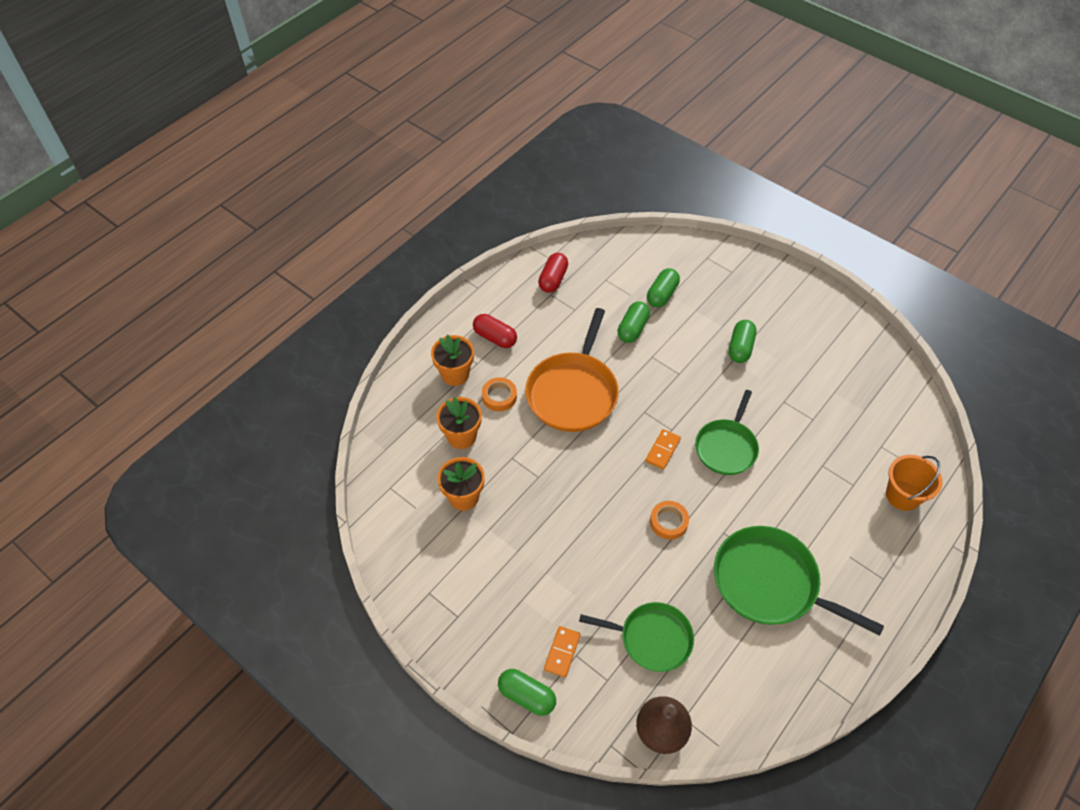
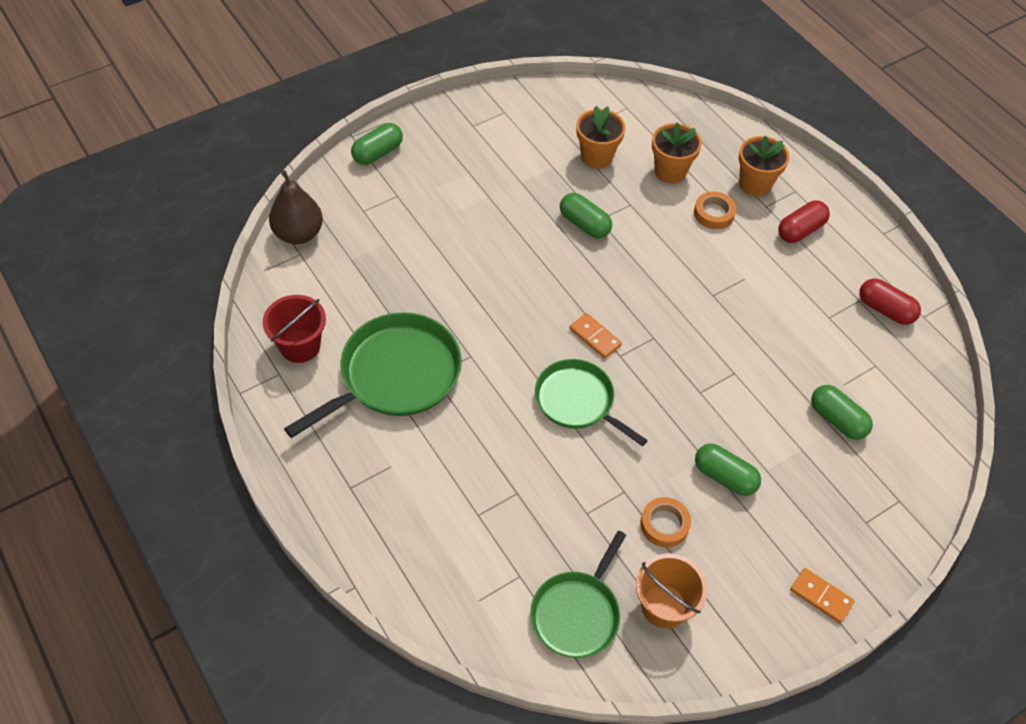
camera: 105 degrees right, 0 degrees up
(562, 652) = (405, 186): orange domino -> orange domino (821, 596)
(573, 392) = (701, 279): orange pan -> none
(632, 329) = (784, 367): green capsule -> green capsule (584, 224)
(652, 638) = (385, 255): green pan -> green pan (577, 613)
(668, 522) = (503, 311): orange tape -> orange tape (664, 524)
(782, 673) = (300, 346): none -> red bucket
(902, 495) = (442, 564): orange bucket -> orange bucket (664, 606)

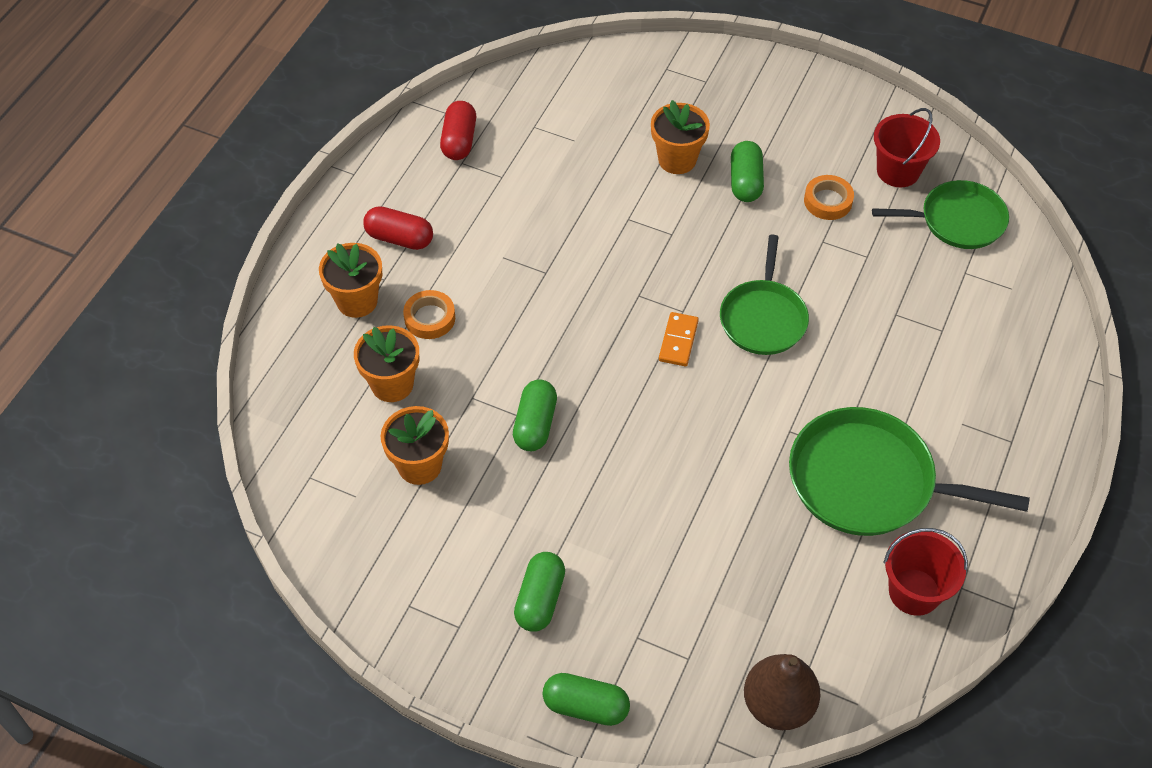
camera: 120 degrees left, 0 degrees up
(664, 606) = (898, 171): orange bucket -> red bucket
(779, 442) = (677, 159): none -> orange flower pot
(821, 596) = (797, 85): orange domino -> none
(837, 419) = (618, 131): green capsule -> green capsule (540, 599)

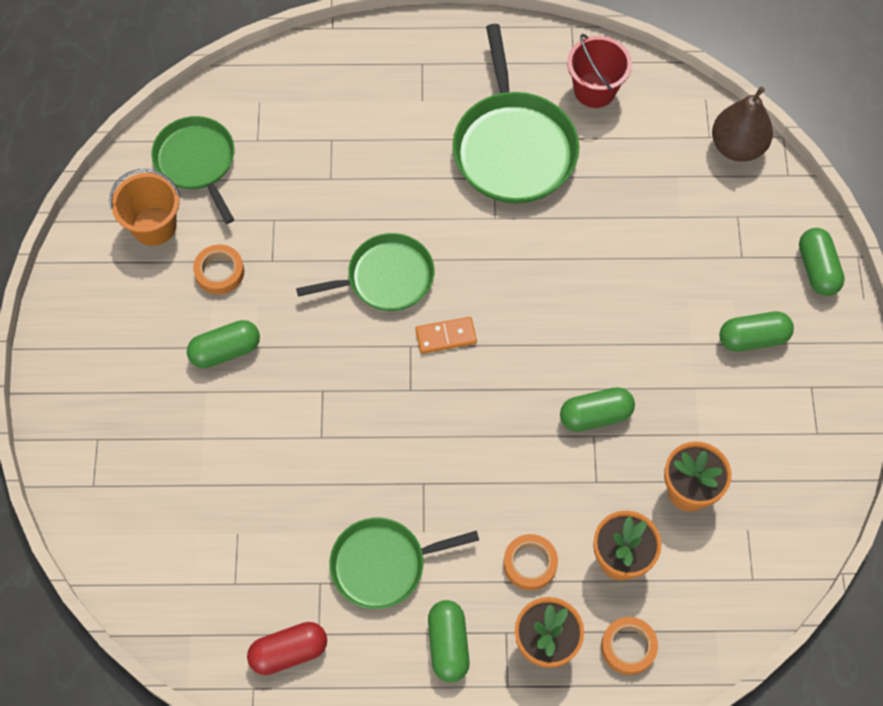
camera: 115 degrees left, 10 degrees up
(316, 357) = (628, 647): none -> orange tape
(399, 238) = (448, 645): red capsule -> green capsule
(491, 221) = (383, 564): none -> green pan
(677, 159) = (222, 423): orange flower pot -> none
(898, 171) = (154, 226): red bucket -> orange bucket

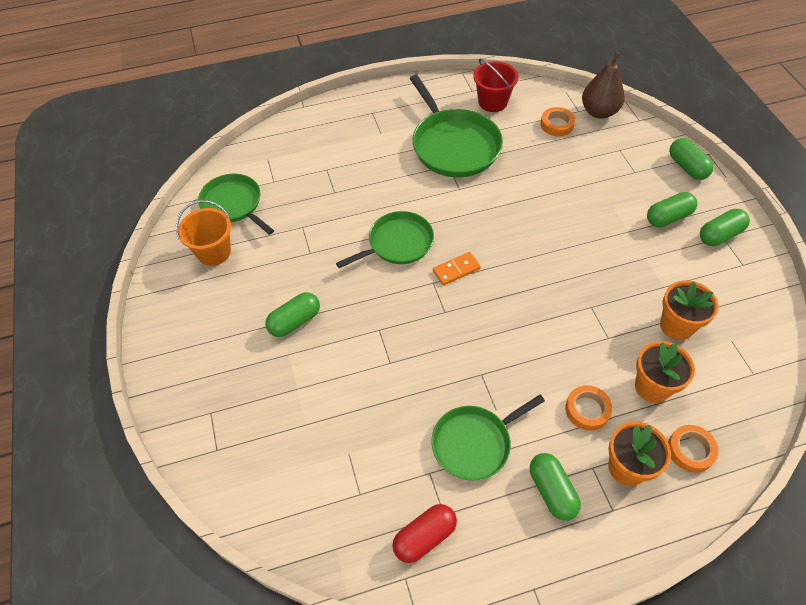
camera: 15 degrees left, 10 degrees down
(219, 272) = (273, 270): orange tape -> orange tape (557, 125)
(595, 415) = (586, 293): green capsule -> green capsule (720, 235)

